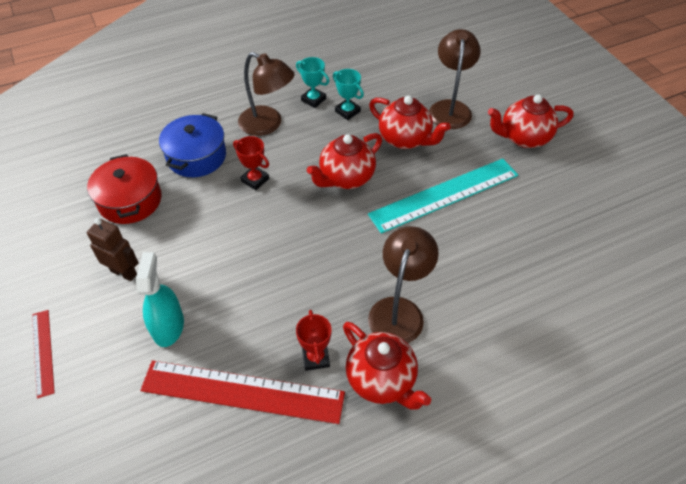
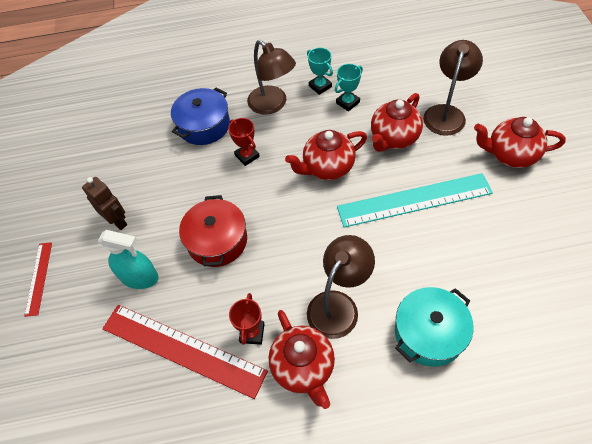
camera: 20 degrees right, 5 degrees up
(130, 200) = (139, 157): red pot -> red pot (217, 241)
(168, 326) = (139, 277): turquoise spray bottle -> turquoise spray bottle turned 90 degrees clockwise
(347, 111) = (347, 102): turquoise trophy -> turquoise trophy turned 75 degrees clockwise
(405, 139) = (393, 138): red teapot -> red teapot turned 75 degrees clockwise
(498, 318) = (429, 333): none -> turquoise pot

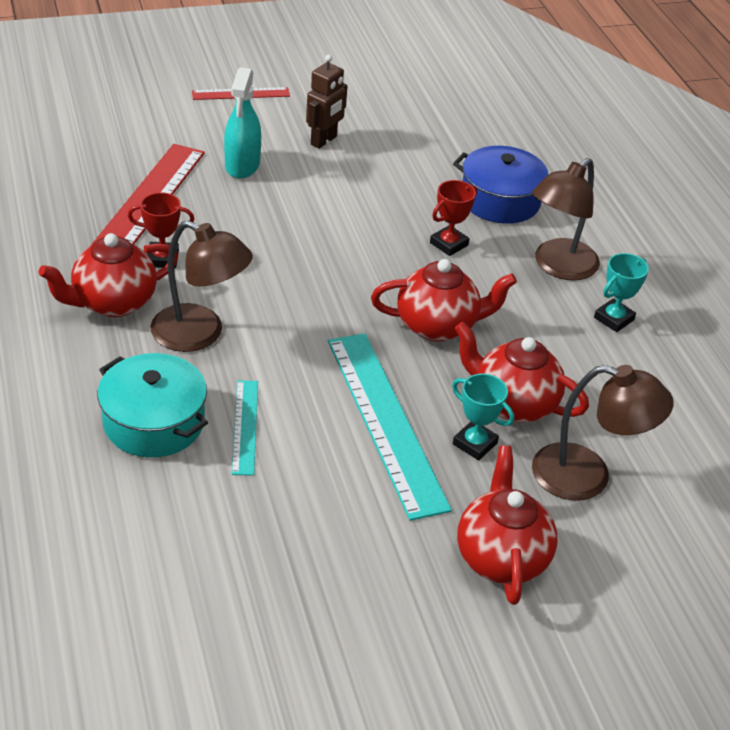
camera: 75 degrees right, 15 degrees down
(217, 241) = (298, 223): red pot -> none
(327, 168) = (438, 326): red teapot -> red teapot turned 120 degrees clockwise
(347, 102) = (583, 351): turquoise trophy -> turquoise trophy (475, 443)
(427, 276) = (245, 426): none -> turquoise ruler

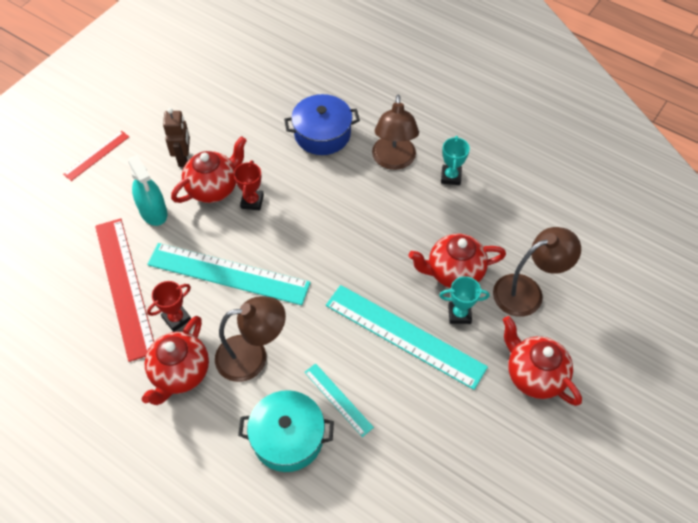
camera: 35 degrees left, 15 degrees up
(257, 255) = (228, 273): none -> turquoise ruler
(438, 326) = (371, 249): red teapot -> red teapot (213, 188)
(449, 244) = (324, 186): red trophy -> red trophy (252, 201)

